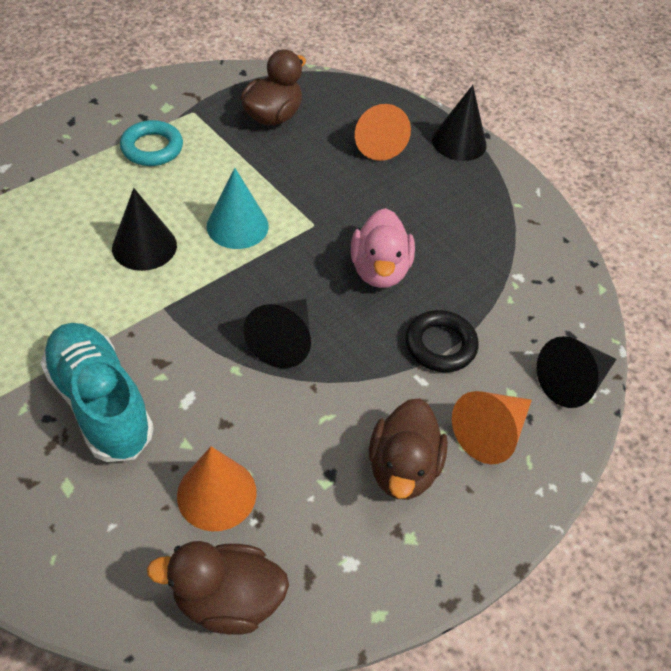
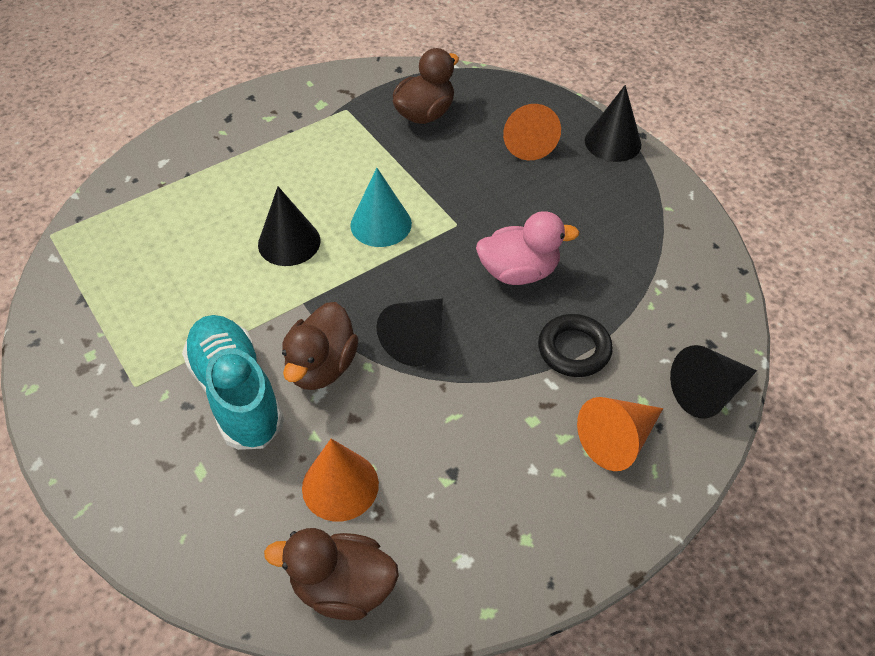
camera: 10 degrees right, 0 degrees up
(152, 148) = (304, 145): turquoise ring -> none
(379, 270) = (519, 272): pink duck -> pink duck turned 105 degrees counterclockwise
(403, 468) = (525, 470): brown duck -> brown duck (322, 366)

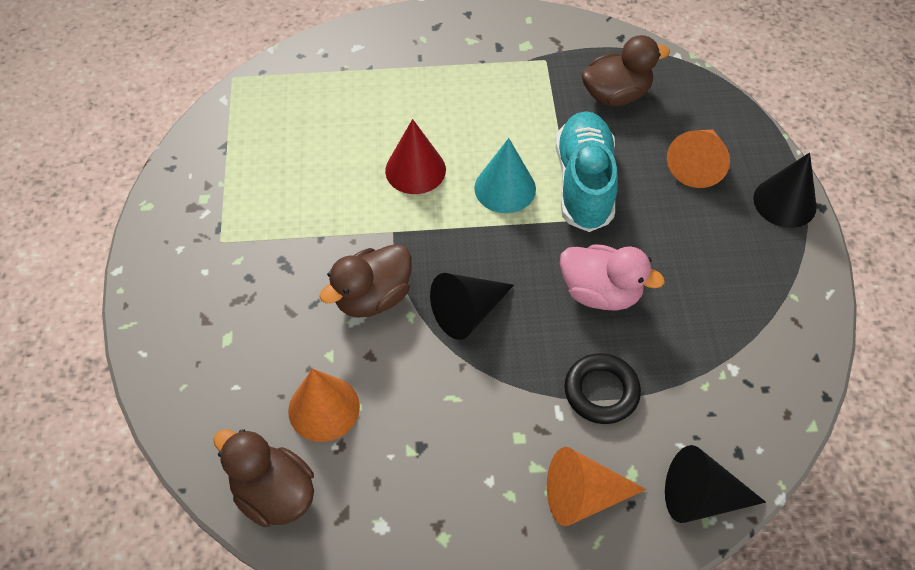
camera: 30 degrees right, 5 degrees up
(237, 393) = (292, 287): turquoise shoe -> turquoise shoe (584, 183)
(289, 242) = (415, 170): black cone -> red cone

